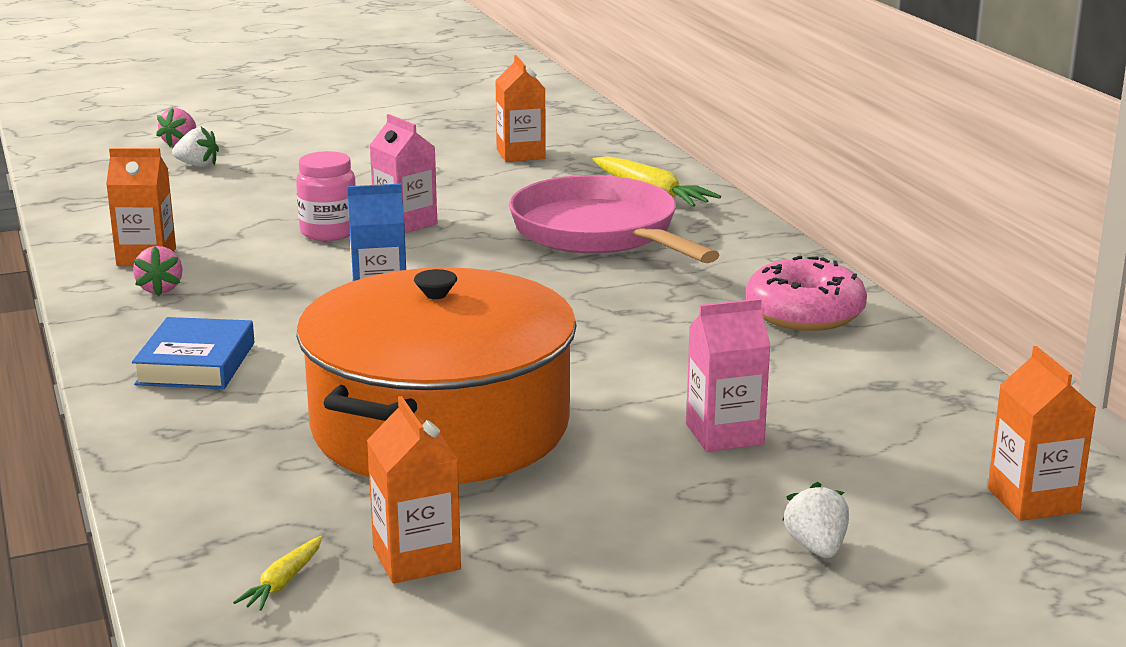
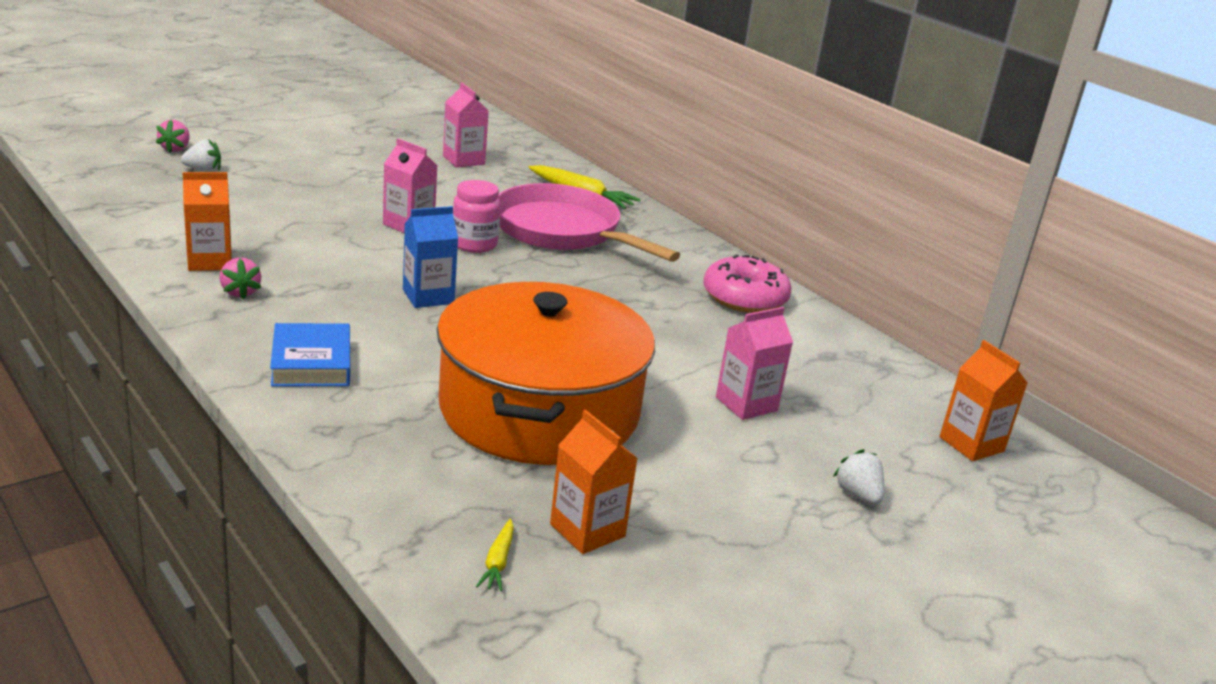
camera: 20 degrees left, 5 degrees up
(329, 232) = (351, 234): pink jar -> pink jar (474, 244)
(520, 154) = (463, 160): orange carton -> pink carton

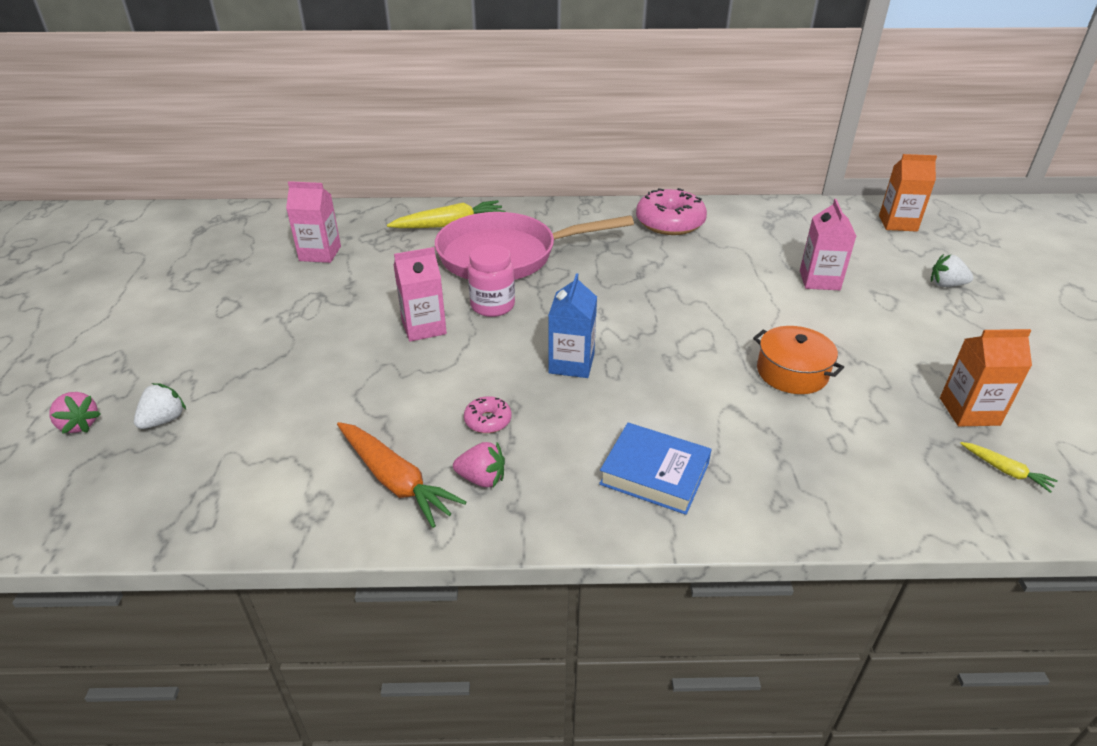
camera: 50 degrees left, 10 degrees up
(210, 261) = (395, 480): orange carton -> orange carrot
(312, 278) = (488, 420): none -> pink donut
(539, 410) = (792, 372): orange pot -> orange pot, size x0.41

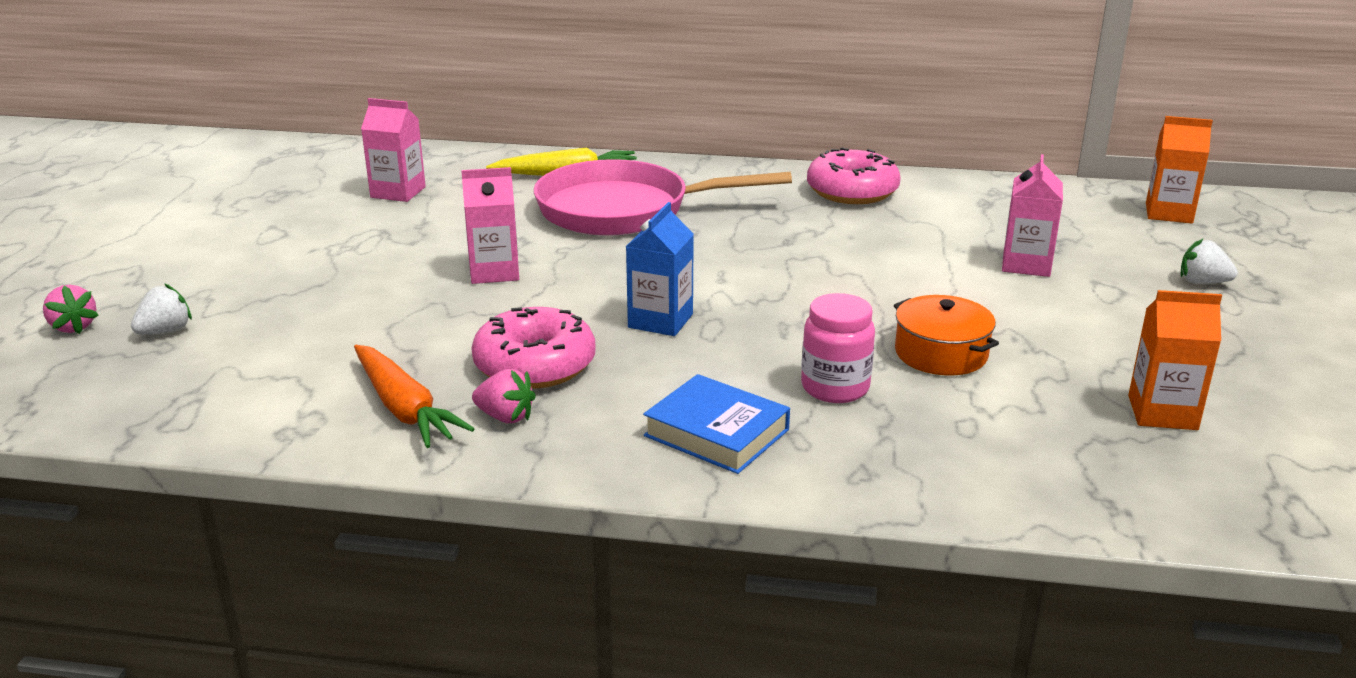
camera: 10 degrees right, 10 degrees down
(488, 420) = (535, 365): pink donut -> pink donut, size x2.08
(492, 306) = (586, 258): pink jar -> pink jar (835, 388)
(1005, 471) = (1179, 475): yellow carrot -> none

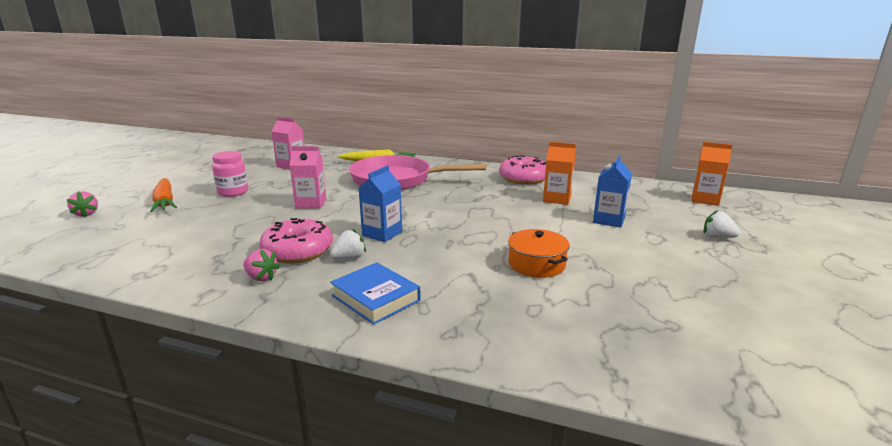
camera: 10 degrees right, 5 degrees down
(166, 331) = (127, 219): white strawberry -> white strawberry (349, 258)
(404, 409) = (210, 268): orange carrot -> orange carrot (165, 202)
(835, 388) = (462, 278): pink jar -> pink jar (233, 192)
(1026, 264) = (609, 220): pink carton -> blue carton
(1162, 412) = (670, 313): orange carton -> orange carton (557, 199)

